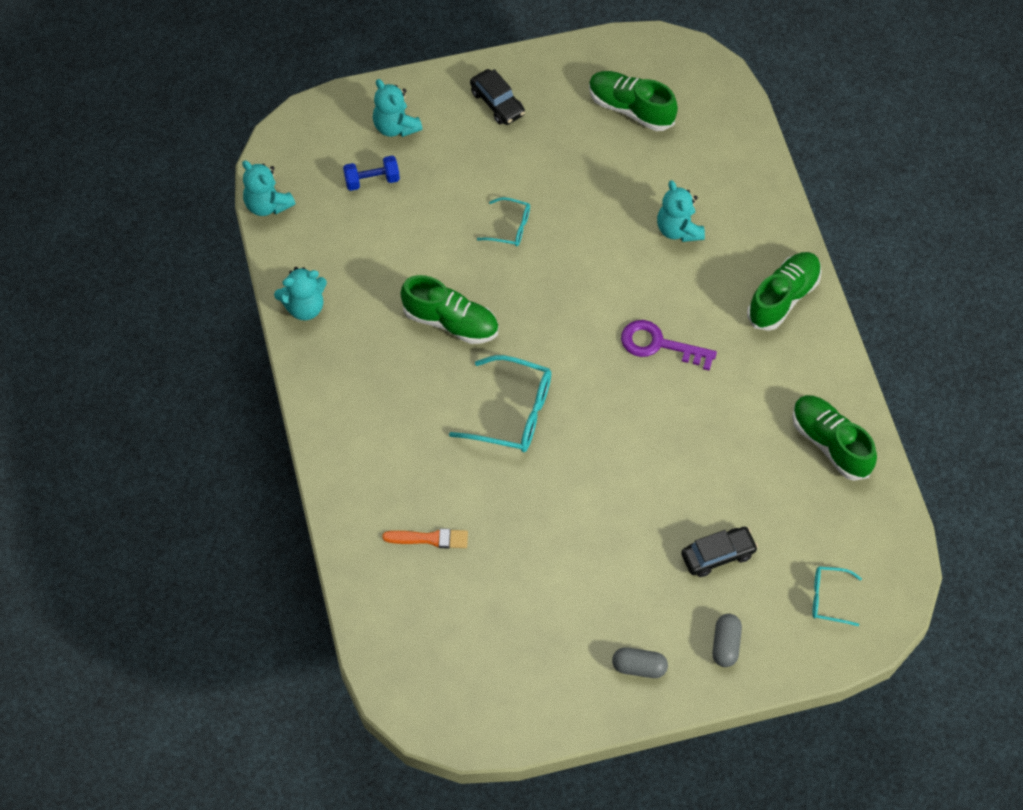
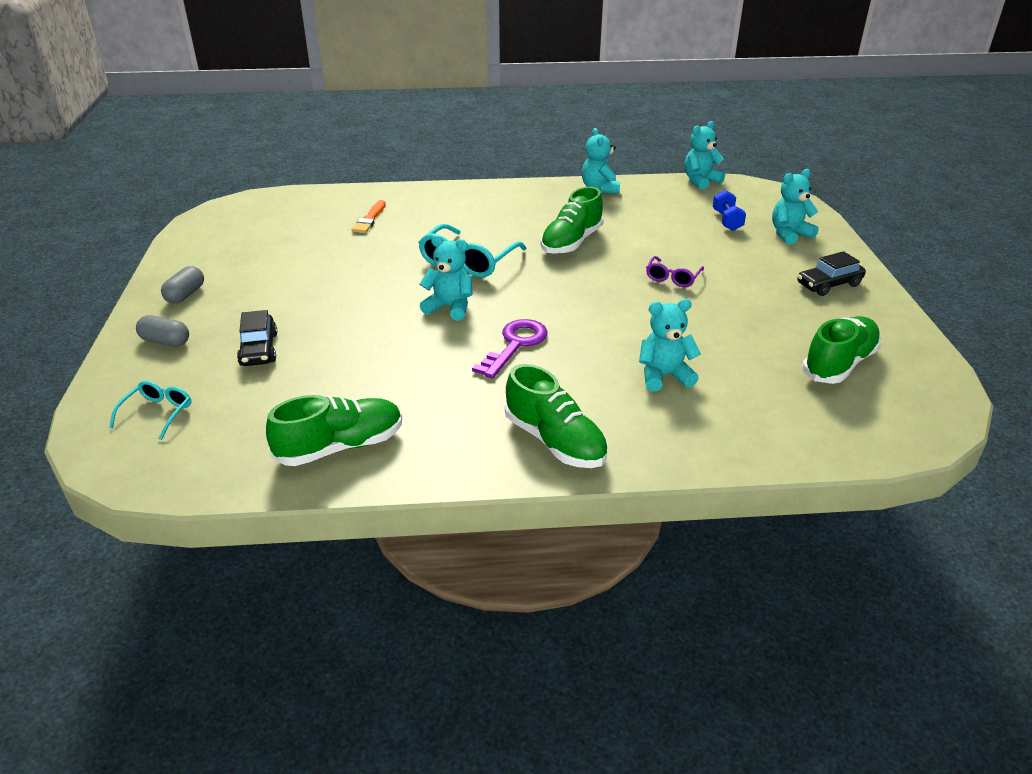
camera: 100 degrees right, 25 degrees down
(510, 227) = (672, 278): turquoise glasses -> purple glasses
(608, 411) = (449, 307): none -> turquoise teddy bear

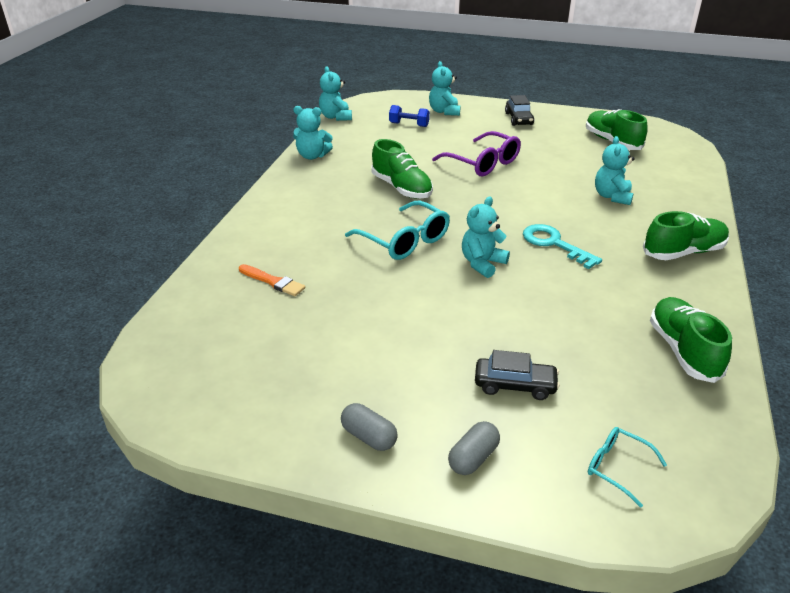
camera: 70 degrees left, 0 degrees up
(515, 345) = (554, 244): purple key -> turquoise key
(672, 278) = (483, 163): purple glasses -> purple glasses, size x1.79

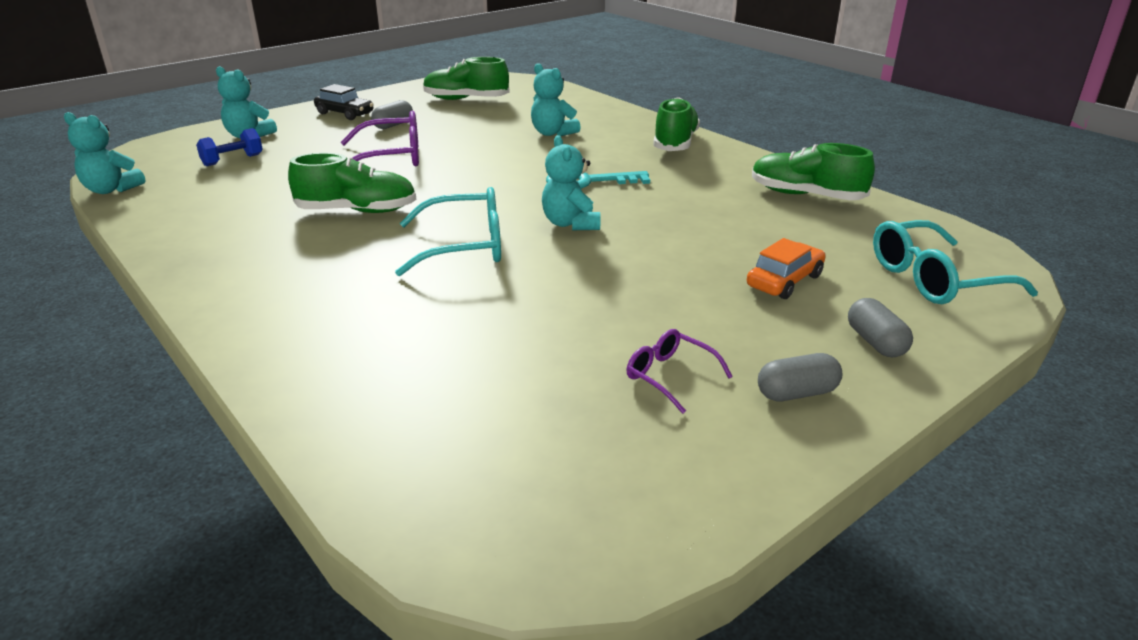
camera: 55 degrees left, 5 degrees down
(273, 282) = (415, 359): orange brush -> none
(312, 156) = (170, 235): turquoise teddy bear -> none
(339, 376) = (669, 376): none -> purple glasses
(515, 385) = (784, 281): black car -> orange car
(528, 140) = (393, 125): none -> grey capsule
(617, 467) = (934, 279): turquoise glasses -> turquoise glasses, size x1.79

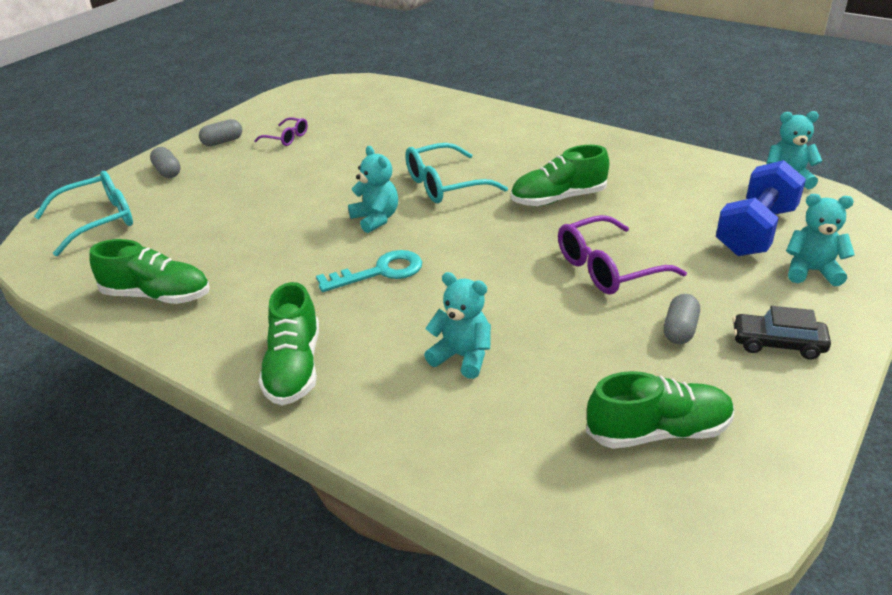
camera: 165 degrees right, 5 degrees up
(233, 160) = (755, 231): blue dumbbell -> blue dumbbell, size x1.92
(784, 281) = (209, 200): orange car -> none

